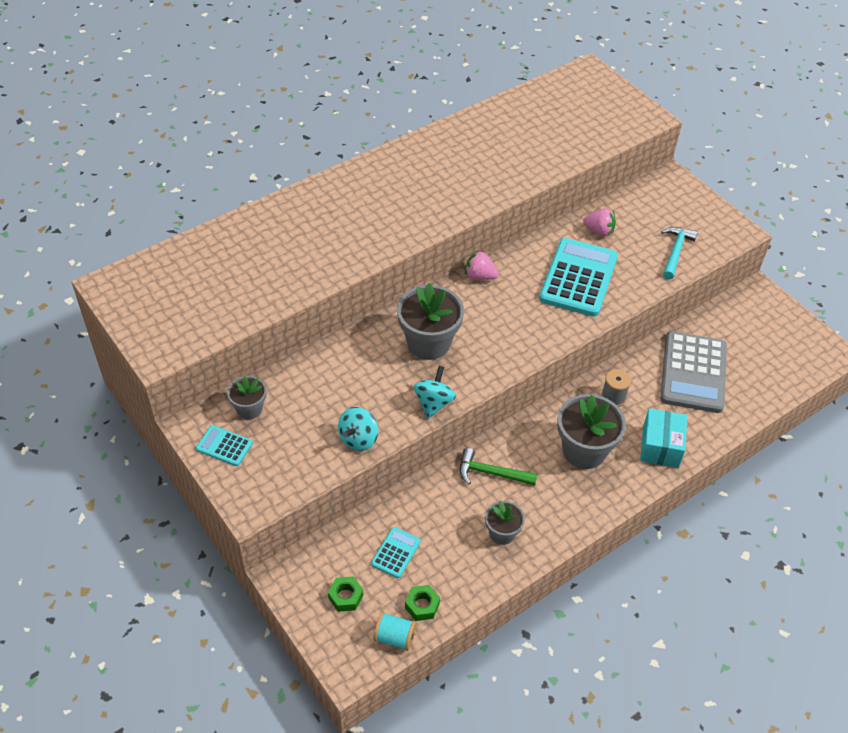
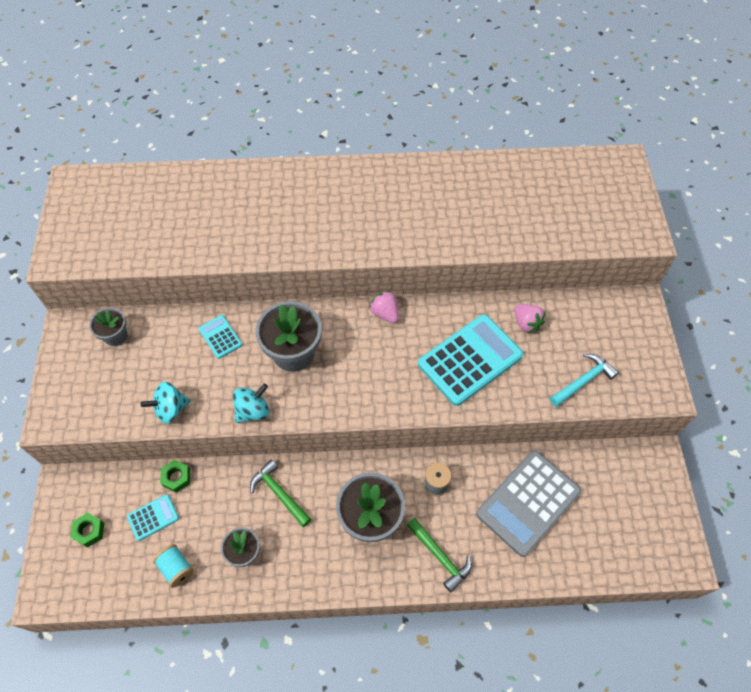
camera: 35 degrees right, 10 degrees up
(224, 446) = (74, 358): turquoise calculator -> turquoise calculator (220, 337)
(394, 637) = (95, 590): turquoise spool -> turquoise spool (176, 568)
(422, 605) = (135, 576): green nut -> green nut (176, 478)
(660, 446) = (440, 556): turquoise box -> green hammer

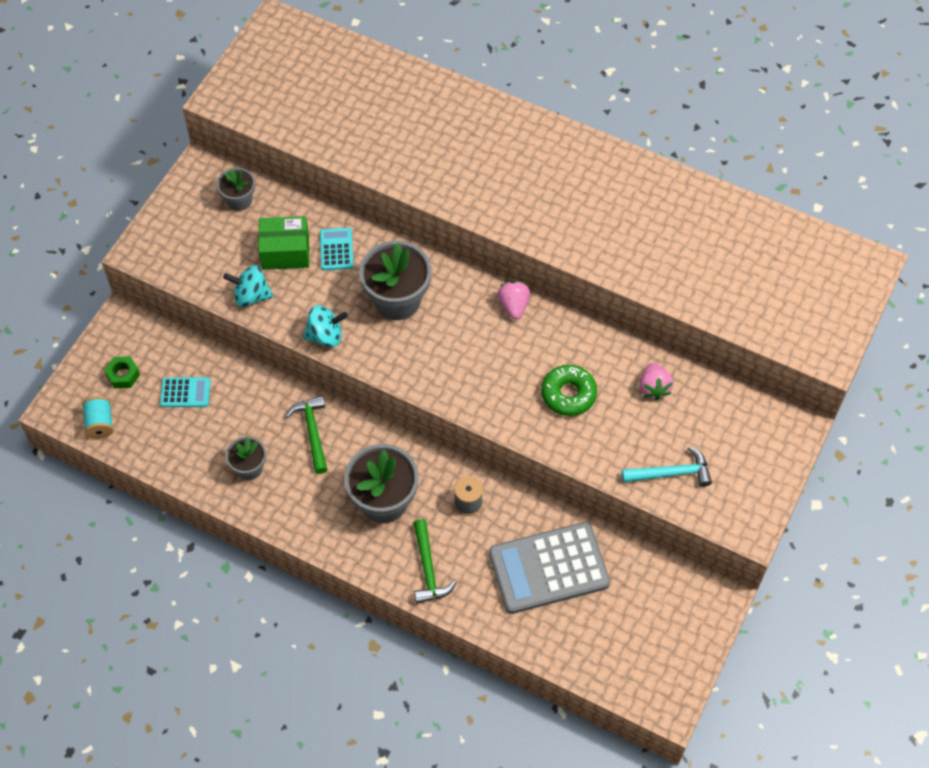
camera: 30 degrees right, 0 degrees up
(176, 478) = (226, 368): green nut -> none
(176, 568) = (181, 448): turquoise spool -> turquoise spool (100, 423)
(179, 359) = (285, 252): none -> green box
(470, 360) = (568, 394): turquoise calculator -> green donut

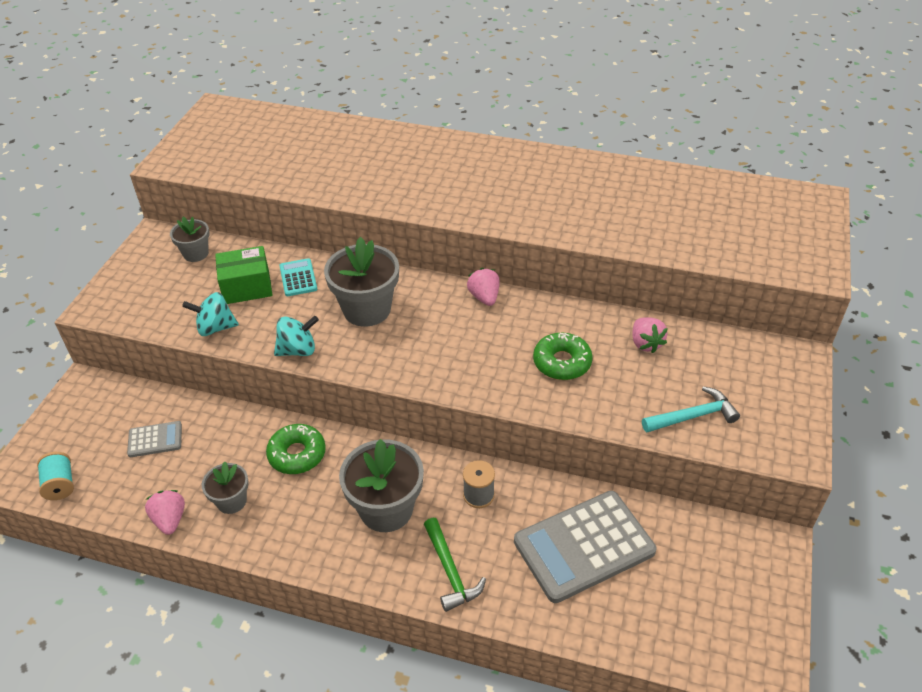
camera: 10 degrees left, 15 degrees down
(123, 375) = (86, 434): green nut -> none
(185, 393) = (155, 440): turquoise calculator -> grey calculator
(194, 476) = (170, 519): none -> pink strawberry
(312, 432) = (297, 454): green hammer -> green donut

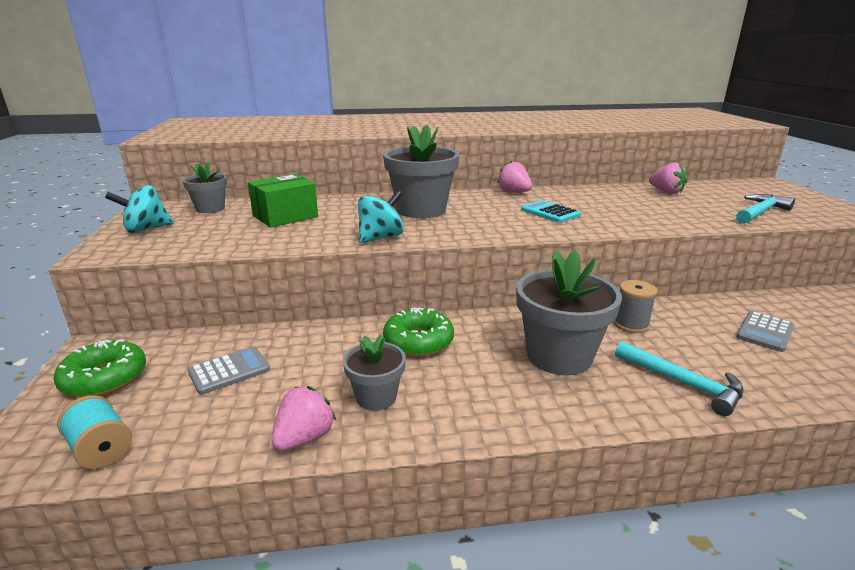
camera: 25 degrees left, 20 degrees down
(170, 519) = (305, 438): pink strawberry -> pink strawberry turned 75 degrees clockwise
(215, 328) = (273, 240): turquoise spinning top -> turquoise spinning top (146, 229)
(298, 278) = (334, 206): turquoise calculator -> turquoise calculator (550, 212)
(450, 571) = (683, 383): green hammer -> turquoise hammer
(562, 362) = (623, 207): green donut -> green donut (104, 378)
(584, 546) = (765, 332): grey calculator -> grey calculator, size x0.47

